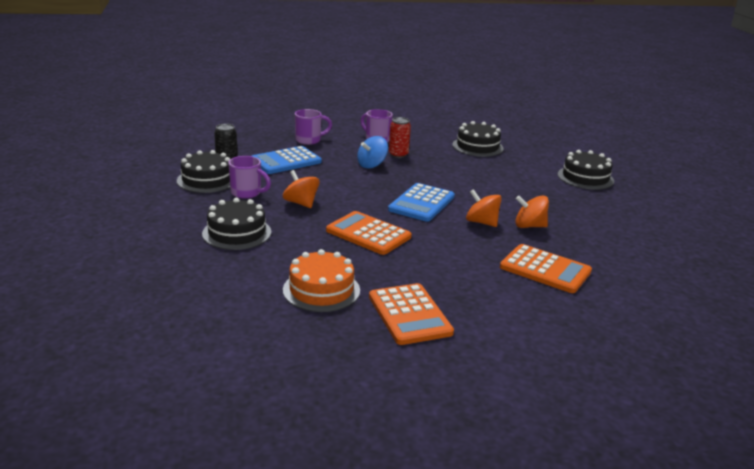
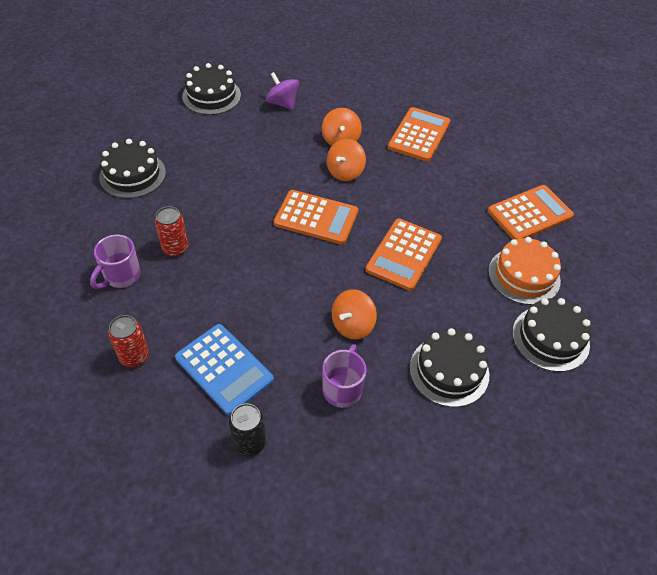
camera: 100 degrees left, 25 degrees up
(207, 180) = (315, 450): black cake -> black cake (550, 338)
(309, 140) = (134, 356): purple mug -> red can
(371, 165) = (216, 271): blue spinning top -> none
(421, 203) = (316, 218): blue calculator -> orange calculator
(583, 205) = (282, 103): none -> purple spinning top

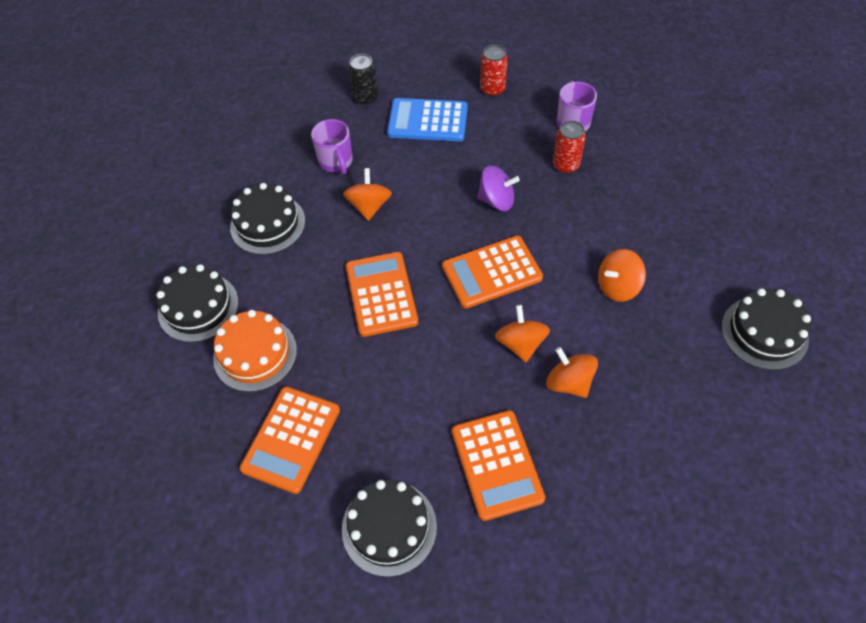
camera: 145 degrees right, 5 degrees up
(132, 175) = (689, 194): black cake -> black cake (389, 527)
(252, 160) = (618, 286): none -> orange spinning top
(282, 103) = (687, 385): purple spinning top -> purple spinning top (497, 200)

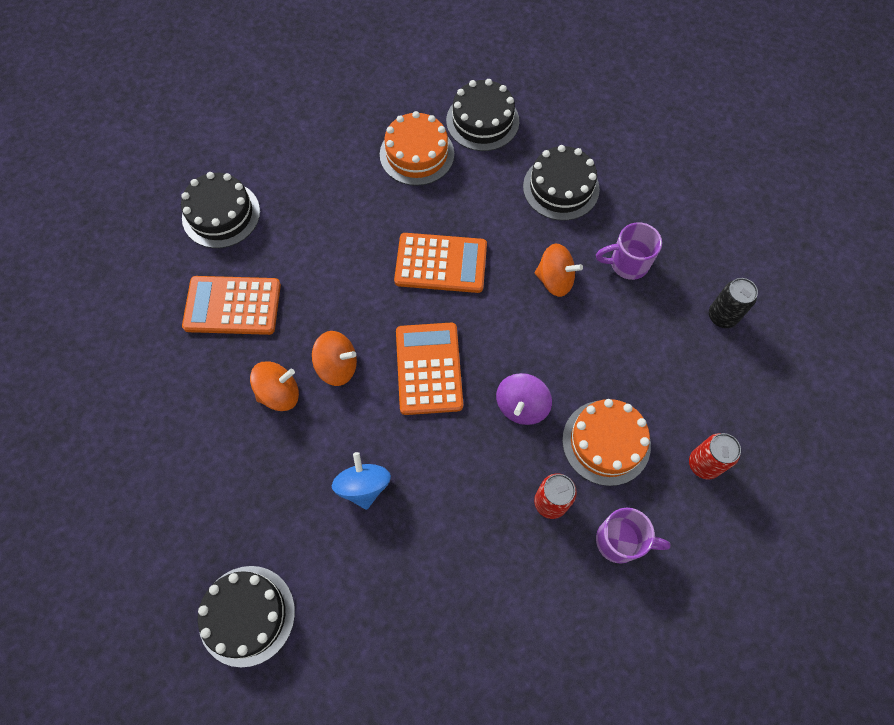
camera: 105 degrees right, 10 degrees up
(291, 439) = (325, 165): orange calculator -> none
(427, 121) = (667, 372): blue calculator -> none
(502, 144) = (606, 442): none -> orange cake
(618, 286) = (363, 486): orange spinning top -> blue spinning top

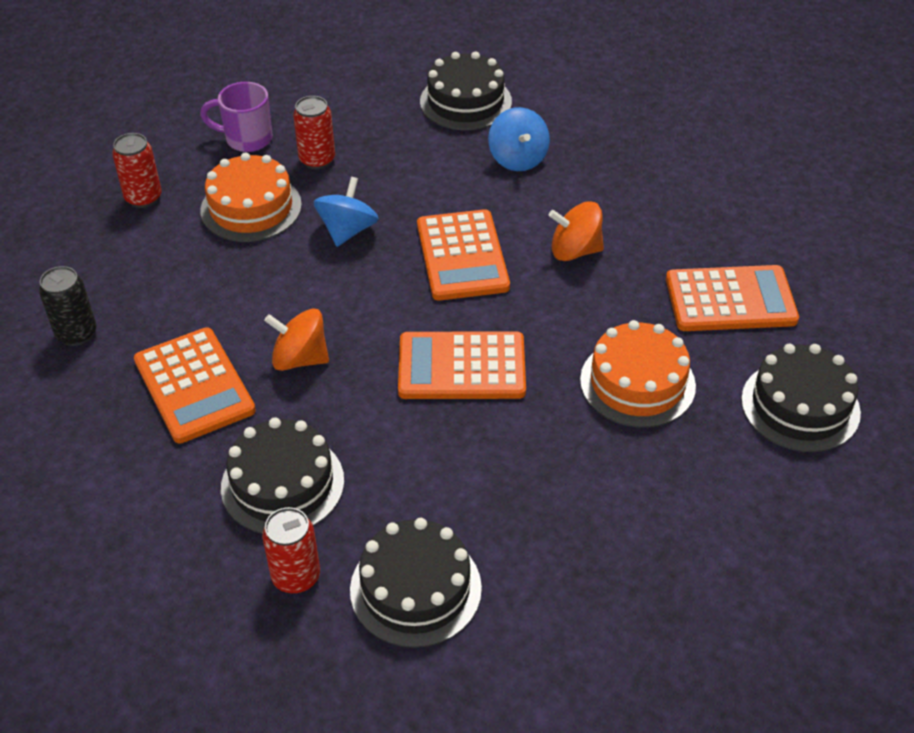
camera: 175 degrees right, 20 degrees down
(247, 615) = (606, 75): black cake -> black cake (465, 101)
(279, 393) = (636, 223): orange spinning top -> none
(417, 154) = (522, 520): orange cake -> orange cake (637, 383)
(521, 406) = (347, 230): purple spinning top -> blue spinning top
(549, 132) = (296, 577): none -> red can
(627, 264) = (194, 385): purple mug -> orange calculator

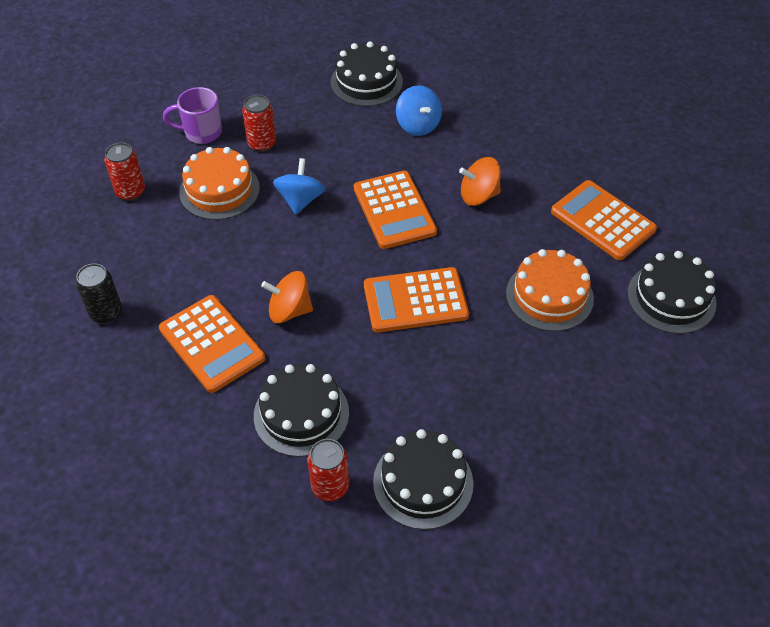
camera: 10 degrees left, 5 degrees up
(730, 300) = (602, 221): orange calculator -> orange calculator turned 120 degrees counterclockwise

